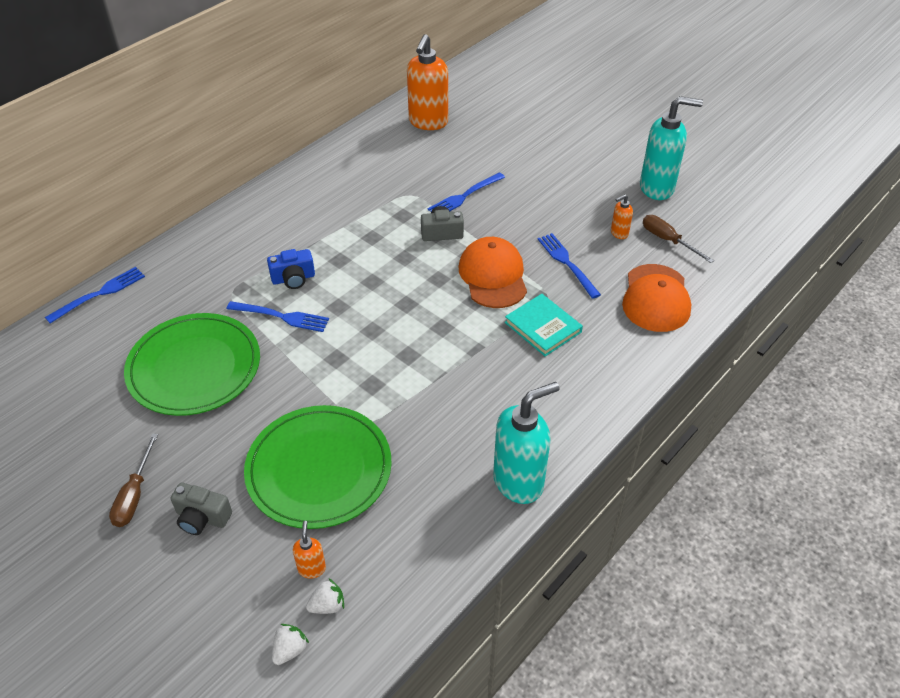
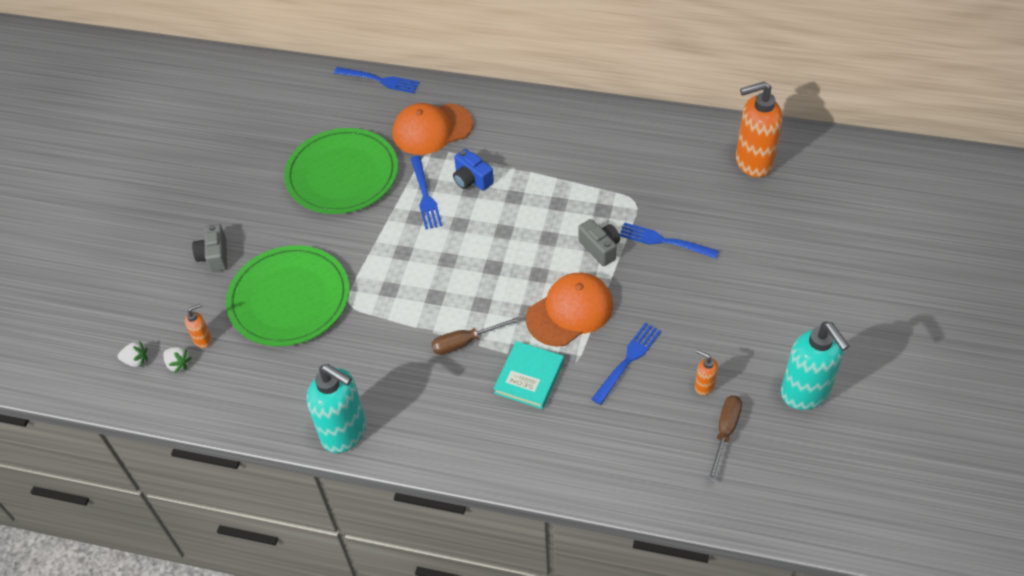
camera: 65 degrees right, 5 degrees up
(134, 495) = (214, 210): brown screwdriver -> brown screwdriver (466, 342)
(656, 298) = (629, 453): orange cap -> orange cap (432, 129)

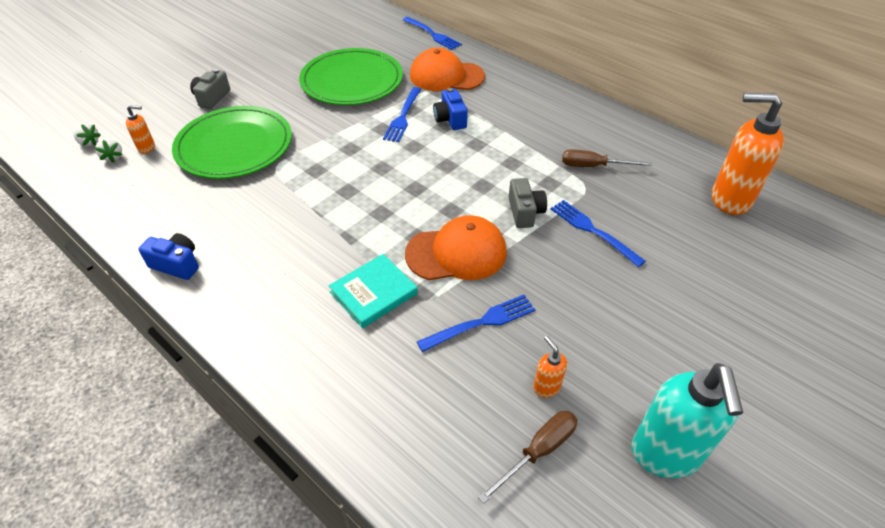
camera: 25 degrees right, 5 degrees down
(345, 433) = (177, 264): turquoise soap dispenser -> blue camera
(466, 342) = (342, 237): brown screwdriver -> brown screwdriver (593, 166)

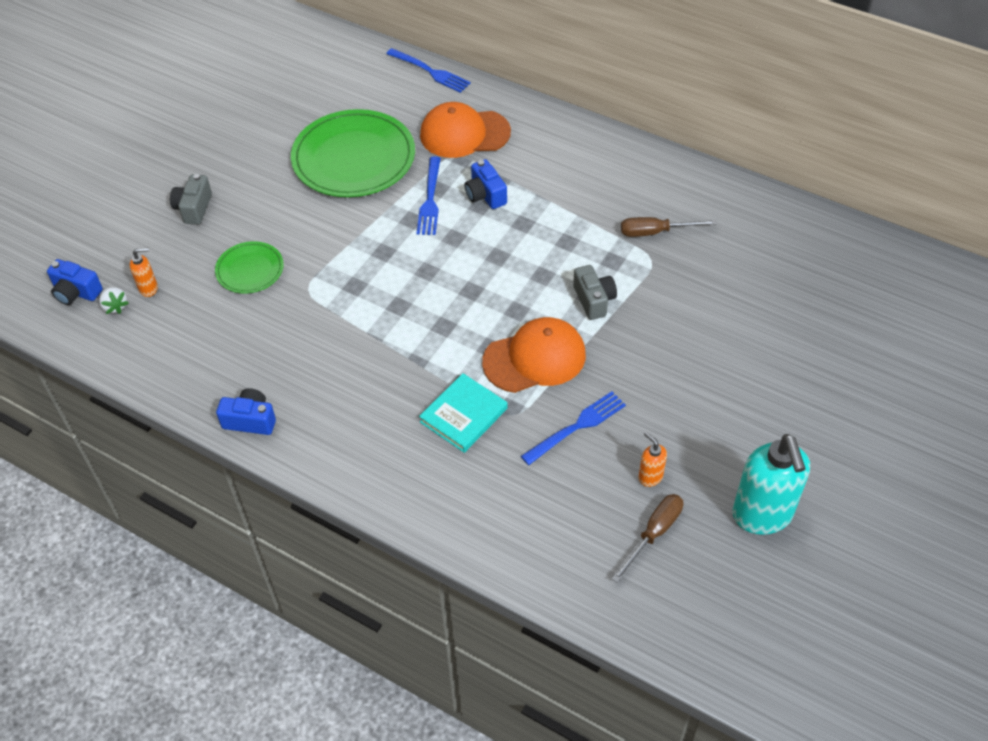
camera: 10 degrees left, 5 degrees up
(89, 142) = (76, 292): white strawberry -> blue camera
(234, 146) = (250, 270): green plate -> green plate, size x0.51
(593, 231) = (667, 310): blue fork -> none
(729, 200) = (800, 250): orange soap dispenser -> none

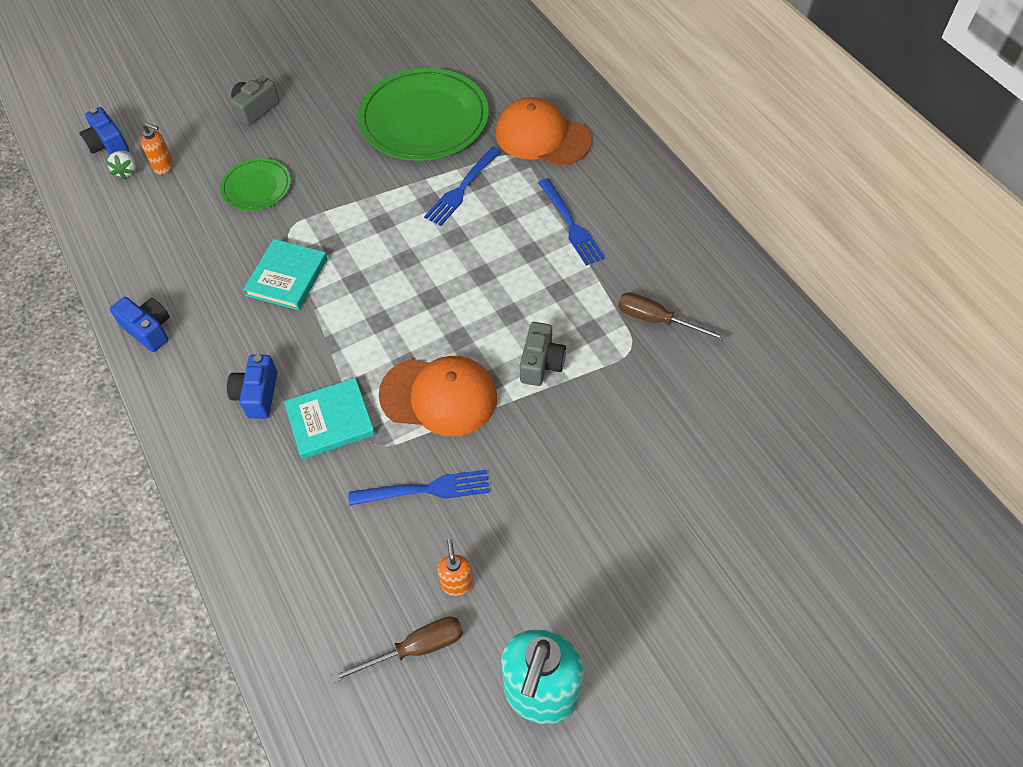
camera: 30 degrees right, 5 degrees up
(338, 327) = (287, 277): none -> turquoise book
(430, 71) = (556, 63): blue fork -> blue fork (571, 224)
(485, 195) = (516, 207): blue camera -> blue camera (257, 395)

